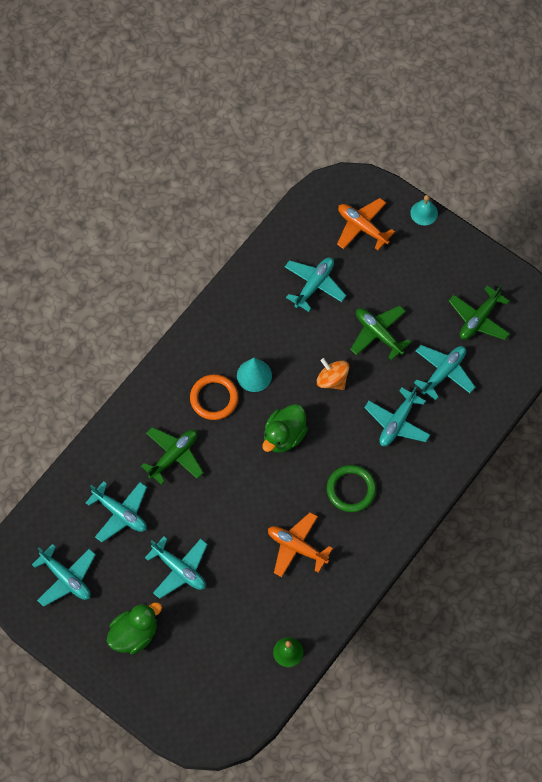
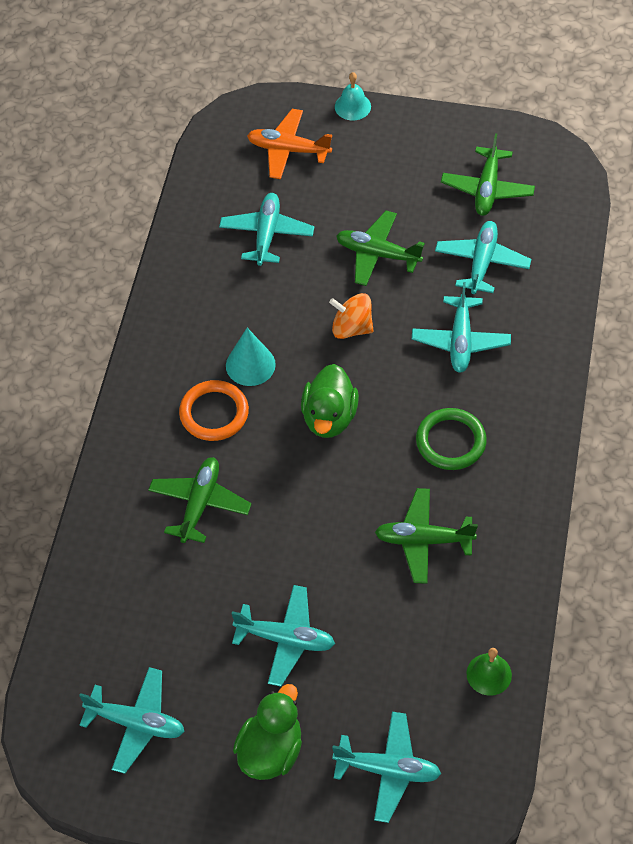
camera: 25 degrees left, 10 degrees down
(120, 513) = (166, 606): turquoise plane -> turquoise plane (387, 770)
(297, 547) = (423, 540): orange plane -> green plane

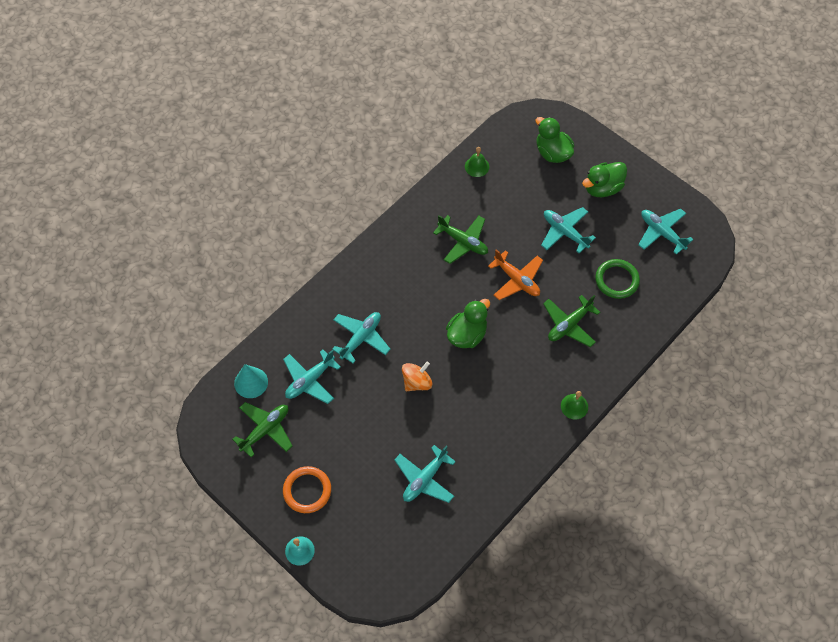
camera: 150 degrees left, 5 degrees up
(134, 403) = (574, 406): none -> green bell
(214, 413) = (530, 374): orange ring -> orange ring (307, 490)
(250, 365) = (491, 392): turquoise cone -> turquoise cone (251, 382)
(288, 150) = (367, 539): orange plane -> orange plane (516, 280)
(351, 328) = (417, 382): orange spinning top -> orange spinning top turned 90 degrees counterclockwise
(377, 254) = (366, 423): green plane -> none
(387, 770) = (552, 153): turquoise plane -> green duck
(450, 441) = (411, 284): green ring -> green ring (616, 280)

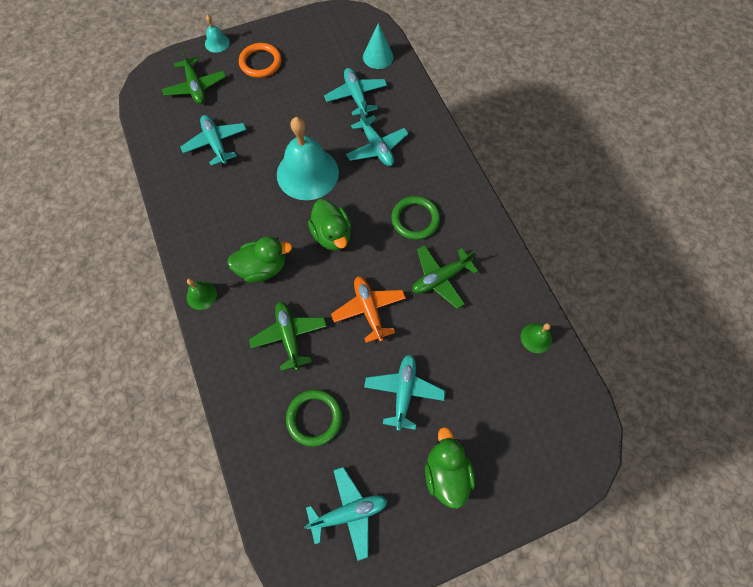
camera: 115 degrees right, 5 degrees up
(265, 430) = (329, 53): green plane -> green plane (195, 87)
(417, 382) = (307, 173): orange spinning top -> turquoise bell
(419, 279) = (415, 219): none -> green ring
(516, 280) = (369, 310): orange plane -> orange plane turned 90 degrees clockwise
(552, 153) = (523, 437): green duck -> green duck (262, 268)
(565, 232) = (404, 392): turquoise plane -> turquoise plane turned 60 degrees counterclockwise

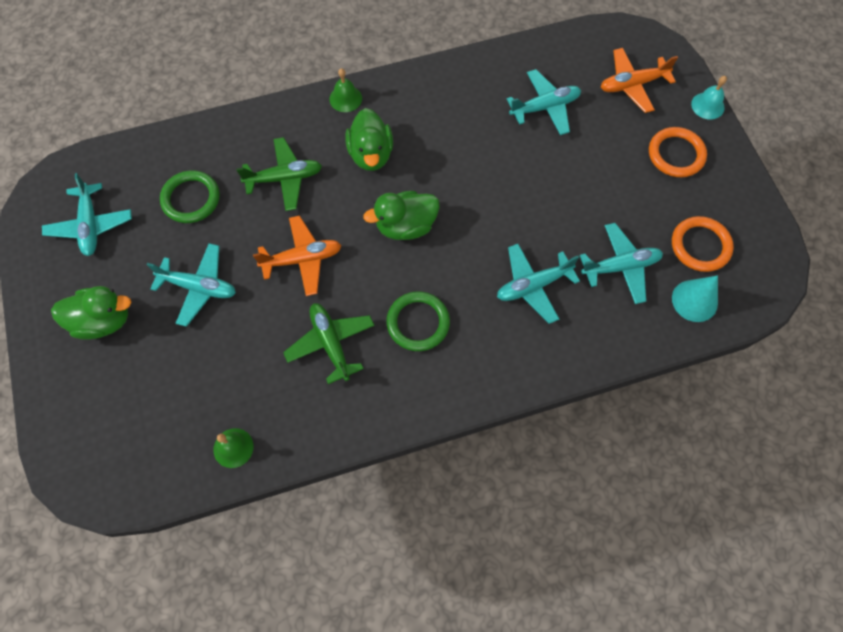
camera: 95 degrees right, 0 degrees up
(195, 87) = (632, 85): green plane -> orange plane
(307, 173) = (496, 203): turquoise bell -> none
(336, 52) = (700, 246): none -> orange ring

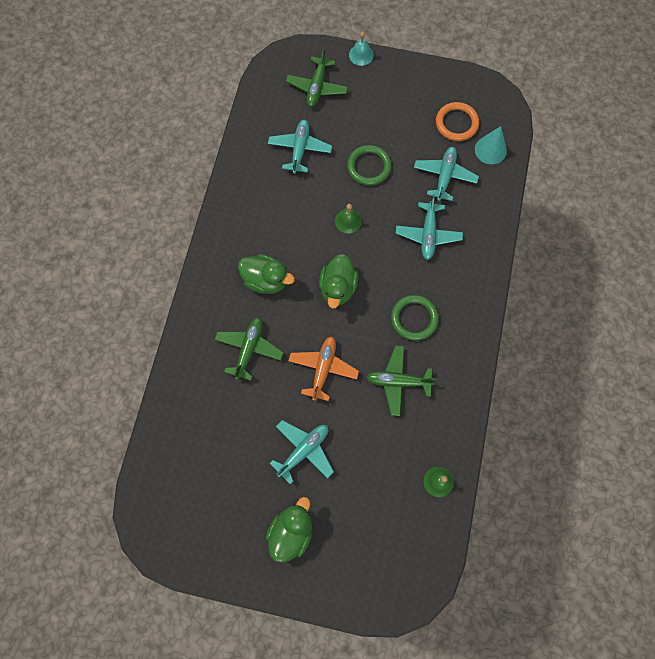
camera: 60 degrees left, 5 degrees up
(90, 225) = (202, 508): turquoise plane -> none
(191, 199) = (225, 423): green ring -> green ring (369, 167)
(345, 98) = (207, 273): green bell -> green bell (348, 221)
(632, 85) = (317, 87): orange plane -> green plane
(676, 154) = (385, 95): orange ring -> none

